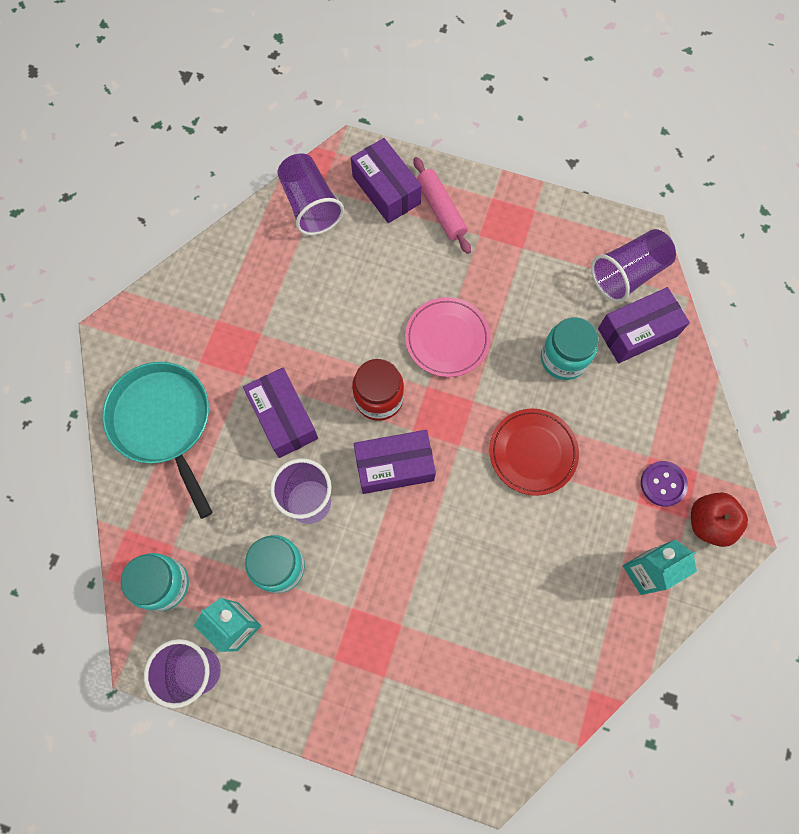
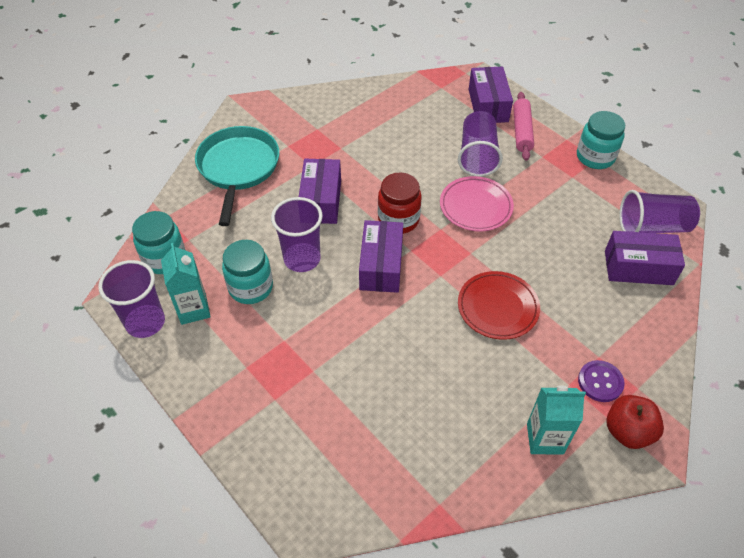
camera: 30 degrees right, 20 degrees down
(310, 205) = (427, 93): purple cup -> purple cup (477, 156)
(394, 466) = (381, 266): purple box -> purple box turned 75 degrees clockwise
(563, 359) = (563, 258): turquoise jar -> turquoise jar (595, 157)

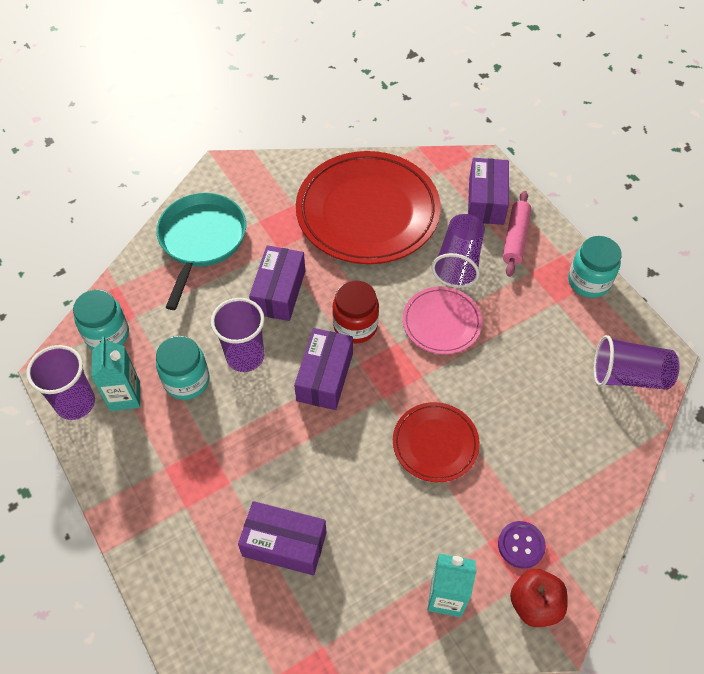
camera: 10 degrees right, 5 degrees up
(385, 127) = (367, 212): none -> red plate
(638, 268) = (599, 422): purple box -> purple box (284, 544)

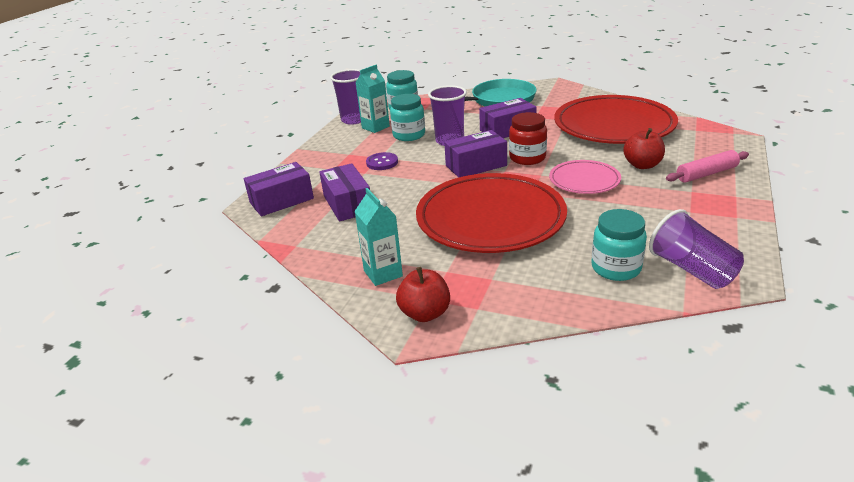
camera: 55 degrees right, 25 degrees down
(435, 444) = (490, 219): red plate -> red plate, size x1.97
(458, 261) = (642, 165): purple cup -> red apple
(486, 201) = (711, 152): purple box -> purple box (281, 200)
(521, 545) = (464, 286): purple button -> purple button (382, 162)
(588, 281) = (737, 215): turquoise jar -> turquoise jar (616, 268)

